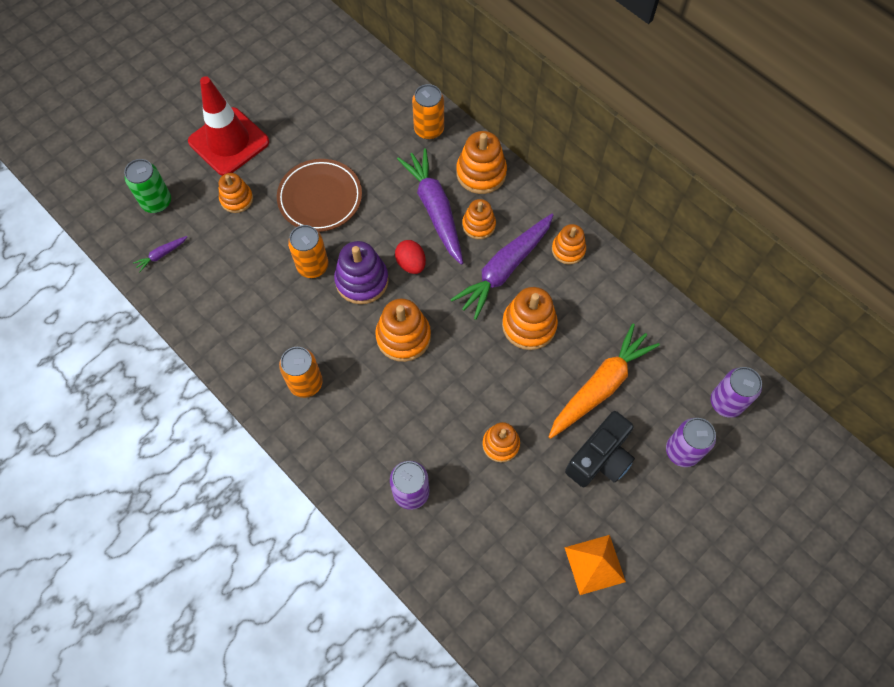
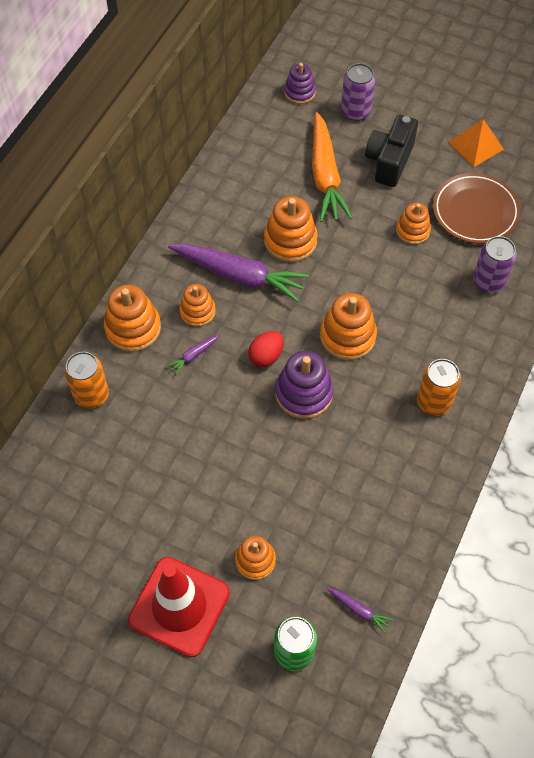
camera: 110 degrees left, 5 degrees down
(312, 266) = (306, 446): orange can -> none
(320, 198) = (220, 471): brown plate -> brown plate (475, 211)
(435, 210) = (194, 355): purple carrot -> purple carrot, size x0.42
(568, 250) = (197, 231): orange stacking toy -> none
(600, 386) = (325, 176): orange carrot -> orange carrot turned 120 degrees counterclockwise
(600, 458) = (389, 161): black camera -> black camera turned 90 degrees counterclockwise
(726, 402) = (299, 92): purple can -> purple stacking toy

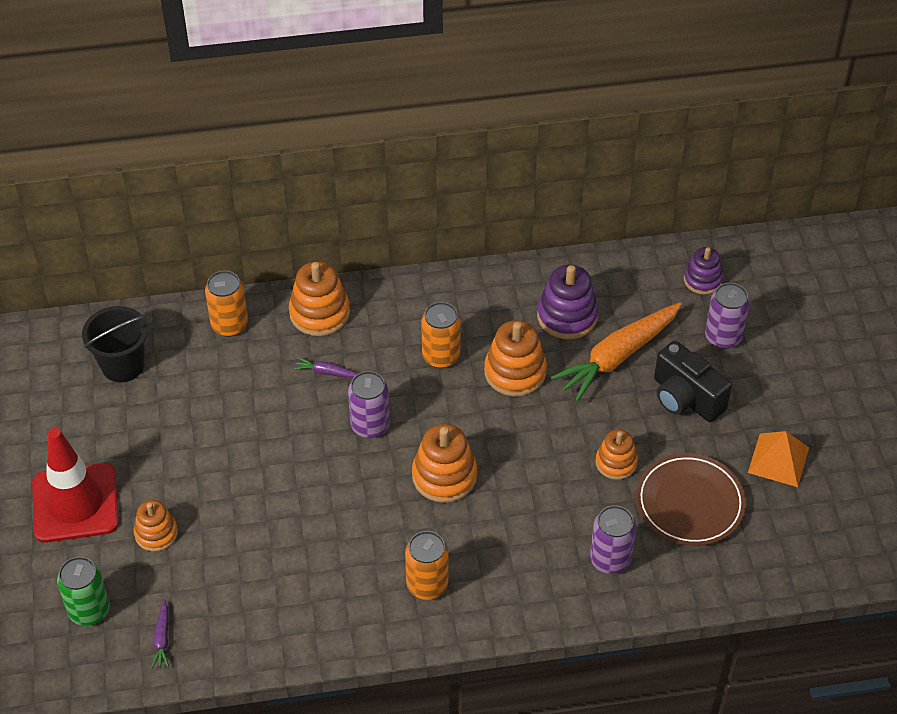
camera: 55 degrees right, 10 degrees down
(66, 494) = (123, 365): none -> black bucket
(197, 311) = (375, 348): orange stacking toy -> none
(239, 276) = (441, 356): purple carrot -> orange can
(266, 356) = (370, 425): red egg -> purple can
(304, 393) = (353, 476): purple stacking toy -> purple stacking toy (567, 316)
(389, 161) = (685, 398): black camera -> black camera turned 120 degrees counterclockwise

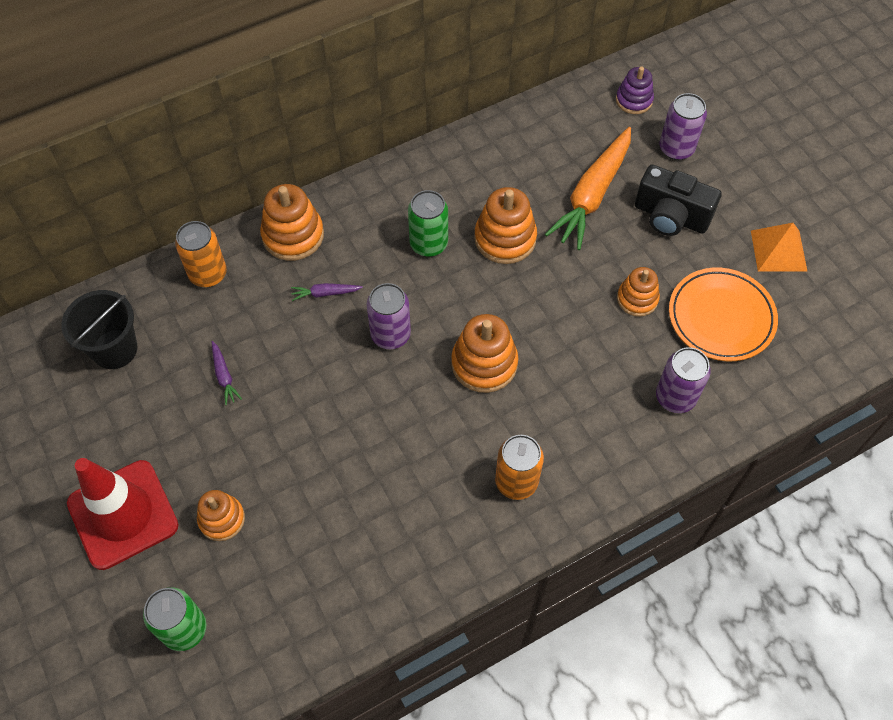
camera: 20 degrees left, 10 degrees up
(162, 639) = (275, 633): purple carrot -> purple carrot (224, 376)
(441, 356) = (428, 244): orange can -> green can
(567, 316) = (528, 170): purple stacking toy -> none
(690, 503) = (721, 317): brown plate -> orange plate

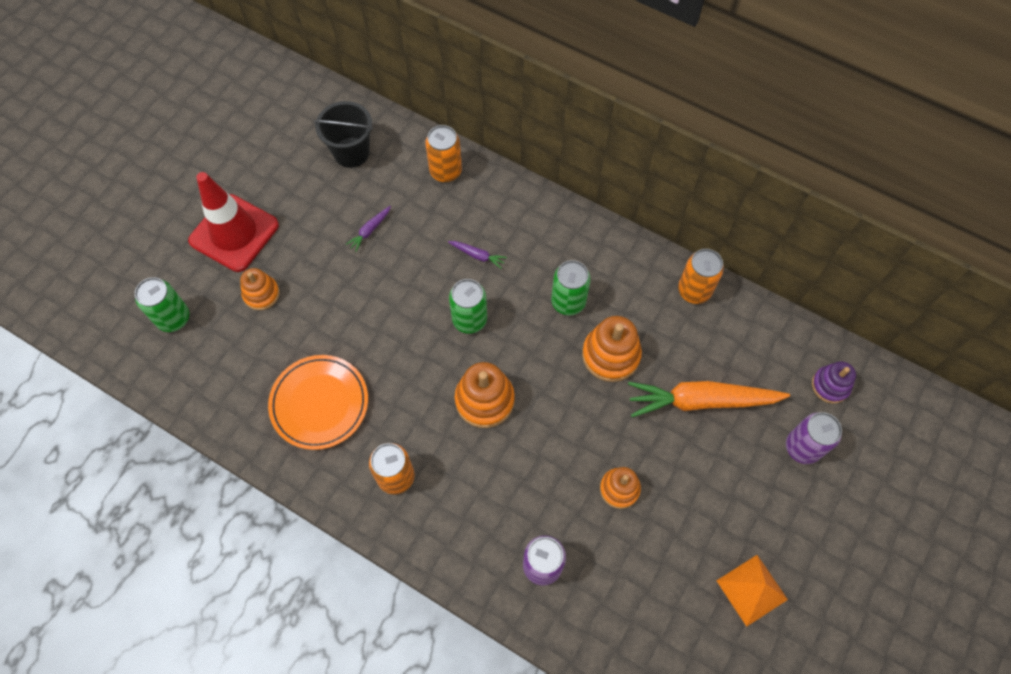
camera: 60 degrees right, 5 degrees up
(293, 235) = (514, 205): orange stacking toy -> none
(325, 293) = (477, 255): purple carrot -> purple carrot turned 150 degrees clockwise
(390, 335) = (469, 319): purple can -> green can
(484, 144) = (694, 290): none -> orange can
(670, 216) = (724, 477): black camera -> none
(721, 317) = (646, 569): orange plate -> orange plate (319, 403)

